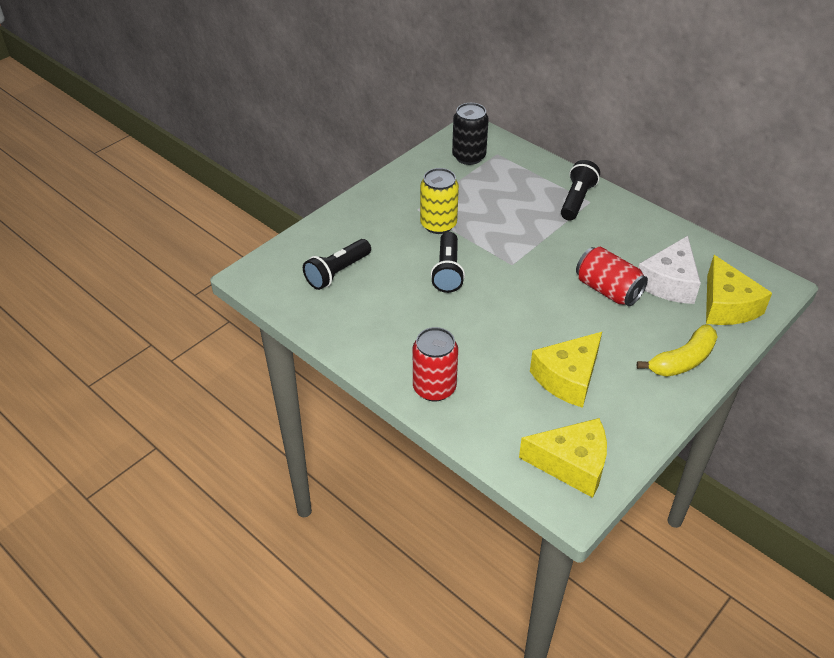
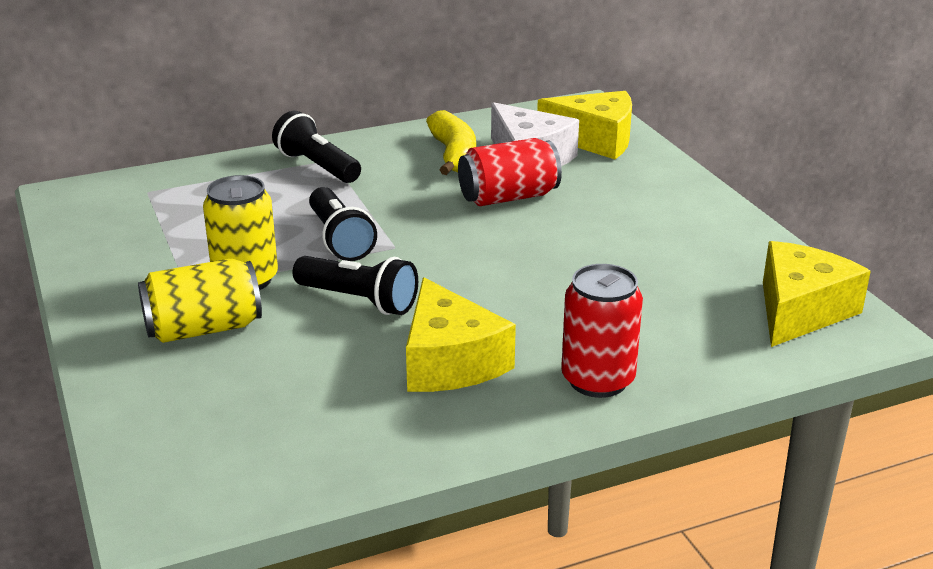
camera: 65 degrees left, 15 degrees down
(337, 272) = (255, 406): black flashlight -> black flashlight (339, 239)
(387, 229) = (203, 328): none -> yellow can
(469, 156) = (123, 213): black can -> none
(568, 378) = (647, 269): yellow cheese -> yellow cheese (450, 361)
(682, 360) = (665, 190): yellow banana -> yellow banana (453, 155)

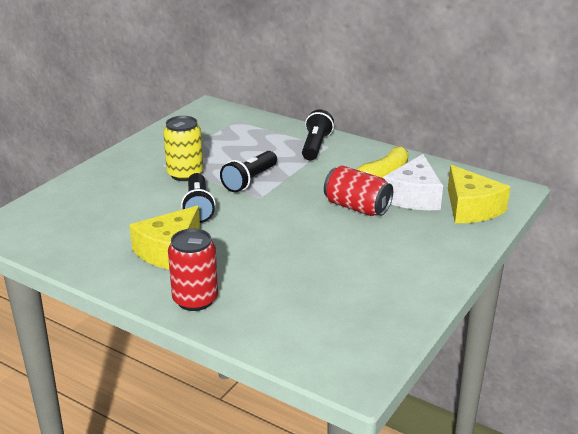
camera: 55 degrees right, 0 degrees up
(203, 328) = (134, 182): yellow can -> none
(800, 310) = (347, 347): yellow cheese -> none

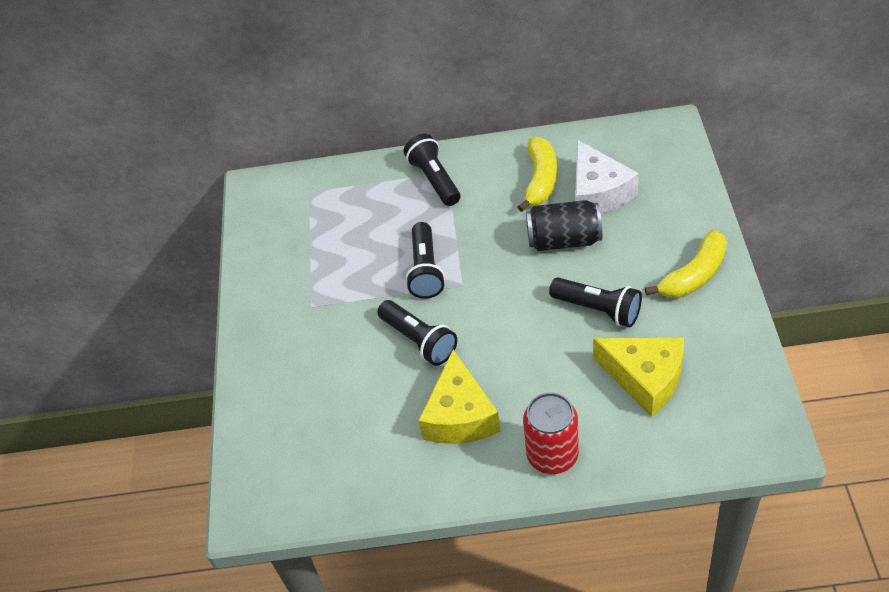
camera: 30 degrees left, 20 degrees up
(185, 174) = (350, 304): yellow can -> none
(330, 249) = (598, 309): none -> black flashlight
(357, 207) = (564, 240): red can -> black can
(423, 265) = (693, 275): none -> yellow banana
(471, 208) = (660, 176): yellow cheese -> yellow cheese (645, 378)

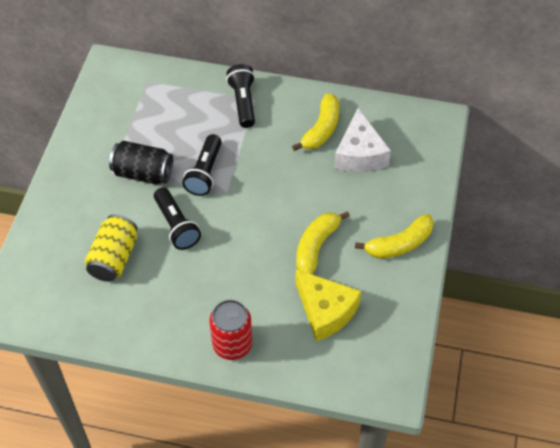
camera: 10 degrees right, 5 degrees up
(359, 402) = (114, 258): none -> yellow can
(460, 415) = (180, 292): yellow cheese -> none
(564, 240) = (316, 183): black can -> black can (143, 173)
(598, 309) = (316, 246): black flashlight -> yellow banana

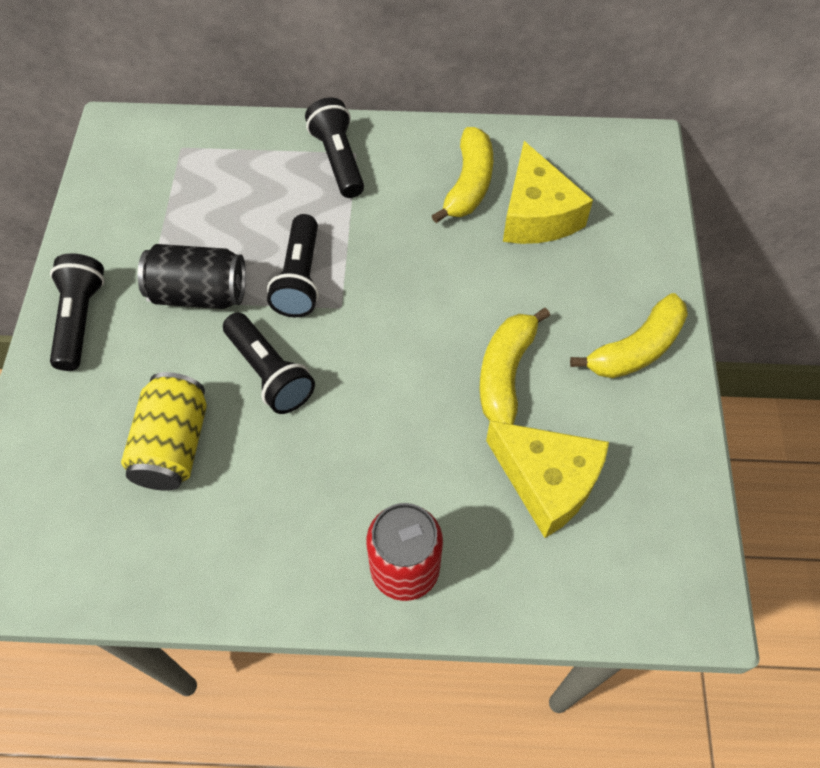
camera: 10 degrees left, 5 degrees up
(71, 179) = (80, 320): none -> black flashlight
(359, 154) = (537, 214): white cheese -> yellow cheese

